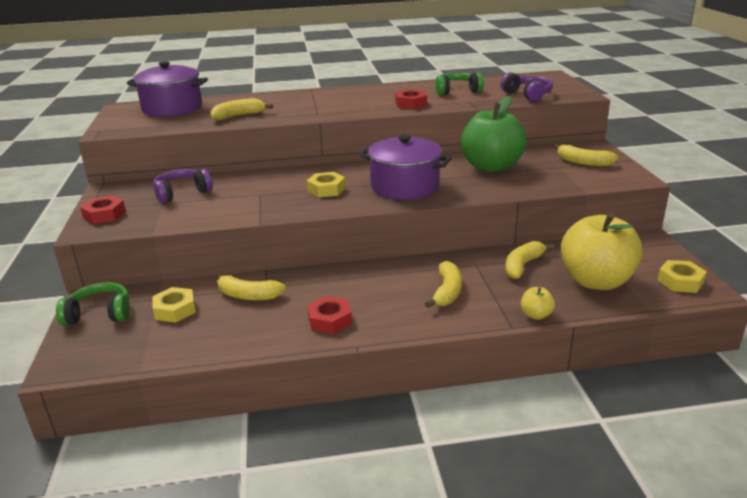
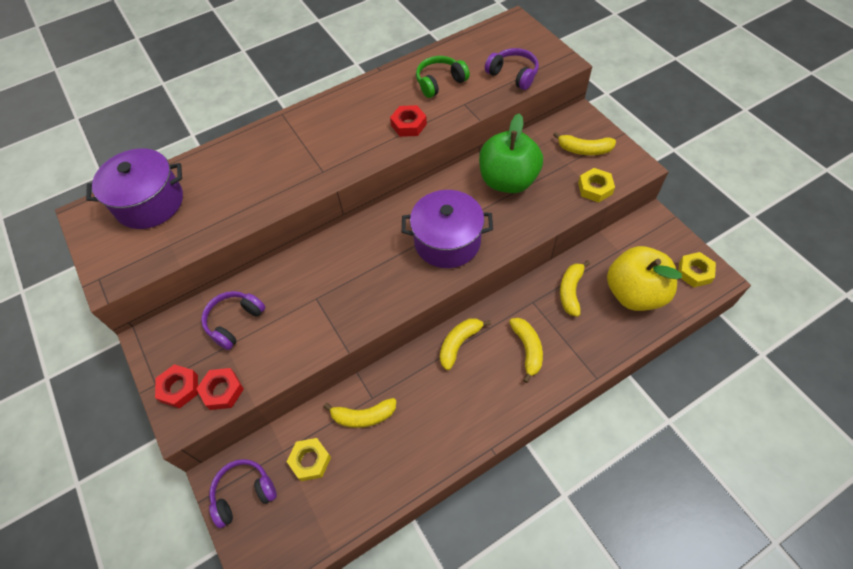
camera: 20 degrees left, 30 degrees up
(99, 314) = (244, 493): green headphones -> purple headphones
(238, 116) = (240, 200): yellow banana -> yellow banana (459, 343)
(326, 189) = (376, 269): yellow nut -> yellow nut (595, 188)
(330, 320) = (452, 423): red nut -> red nut (222, 391)
(536, 315) = (608, 356): yellow apple -> none

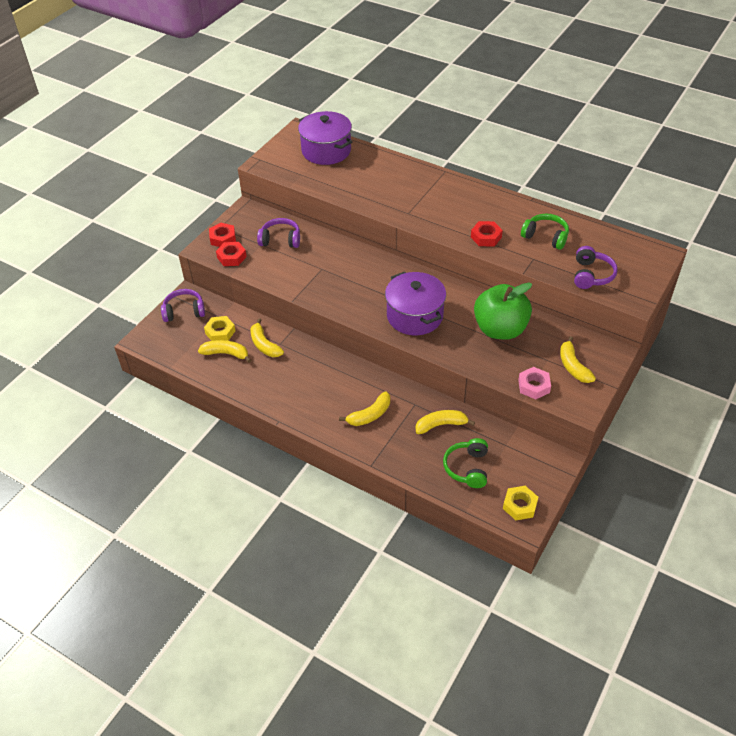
camera: 60 degrees right, 10 degrees down
(244, 493) = (184, 311): purple headphones -> purple headphones turned 45 degrees counterclockwise
(459, 343) = (350, 373): yellow banana -> yellow banana (226, 353)
(595, 188) = (534, 386): yellow nut -> pink nut
(634, 293) = (467, 468): yellow apple -> green headphones

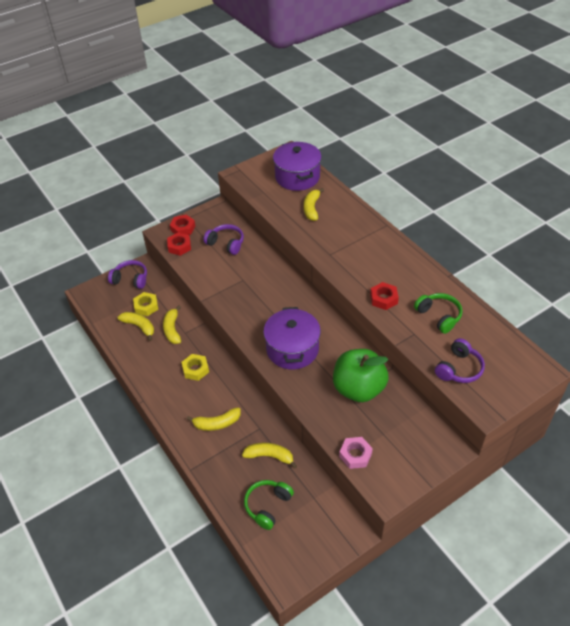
camera: 25 degrees right, 0 degrees up
(520, 505) = (291, 561): yellow nut -> yellow nut (195, 369)
(573, 366) = (403, 449): yellow banana -> yellow banana (311, 208)

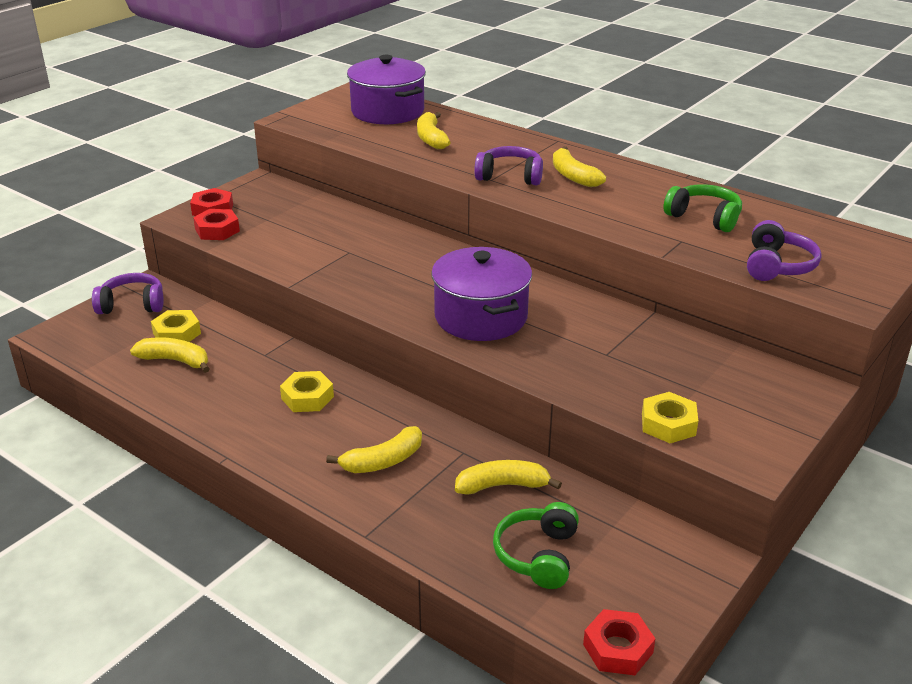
camera: 20 degrees left, 15 degrees down
(172, 329) = (239, 354): yellow banana -> yellow banana (573, 176)
(226, 243) = (297, 216): purple headphones -> purple headphones (510, 176)
(355, 455) = (668, 424): pink nut -> yellow nut
(358, 389) = (619, 344): green apple -> none
(383, 299) = (608, 212): red nut -> red nut (618, 648)

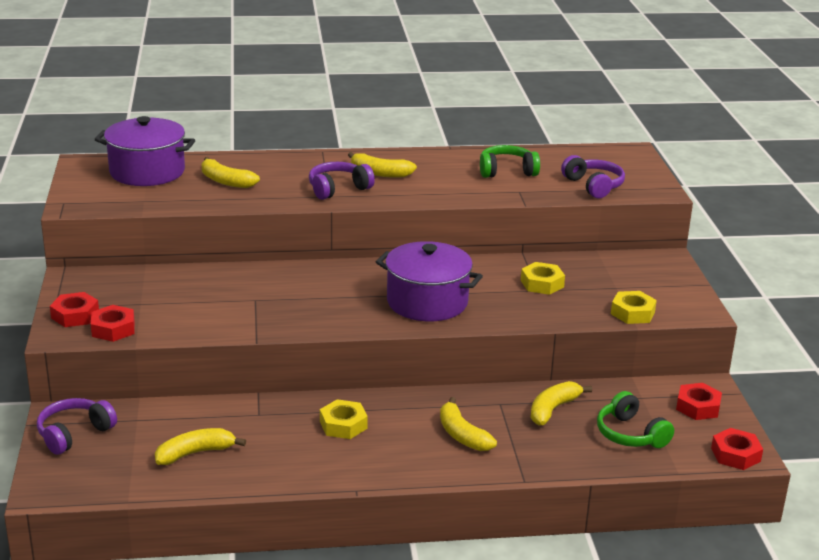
camera: 45 degrees left, 5 degrees down
(177, 333) = (158, 435): yellow nut -> yellow nut (542, 284)
(383, 461) = (462, 435): yellow banana -> yellow banana turned 135 degrees clockwise
(659, 572) = (698, 407): none -> red nut

